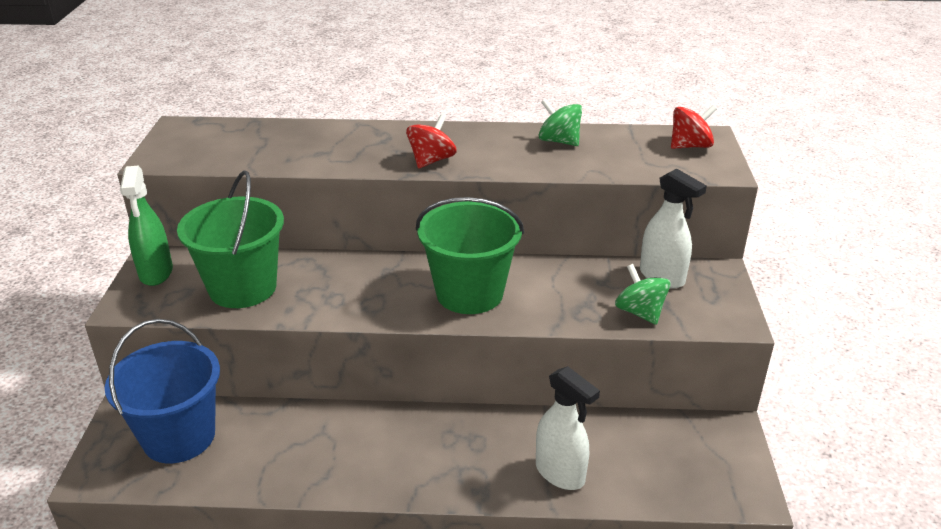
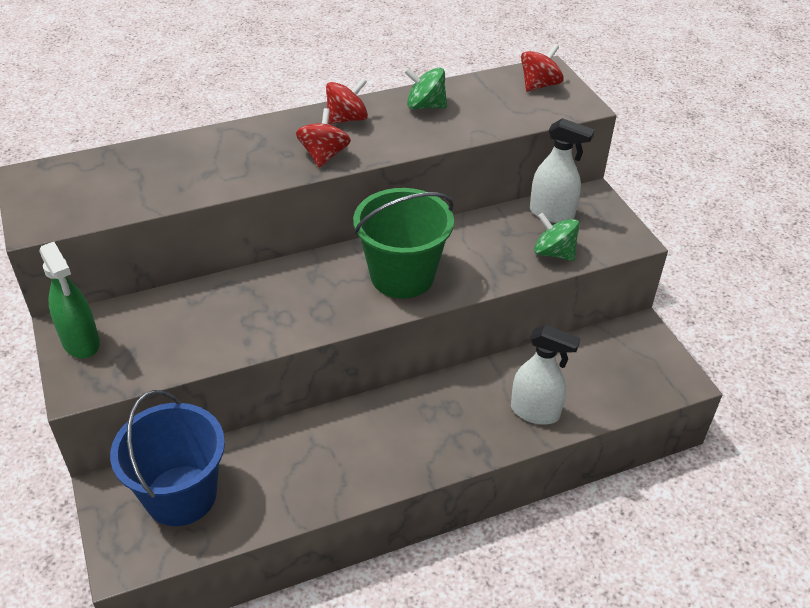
camera: 25 degrees left, 10 degrees up
(242, 288) = (185, 332): green bucket -> none
(476, 137) = (347, 119): none -> red spinning top

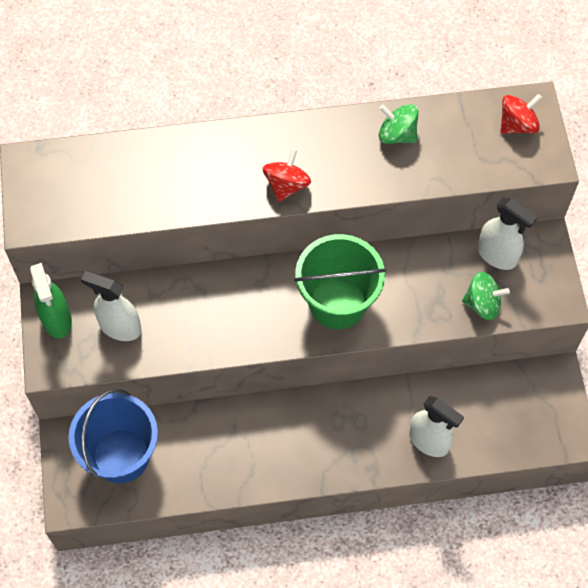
camera: 15 degrees right, 20 degrees up
(159, 337) = (120, 327): none -> white spray bottle
(347, 119) = (319, 139): red spinning top -> none
(554, 253) = (482, 304): green spinning top -> green spinning top turned 135 degrees clockwise

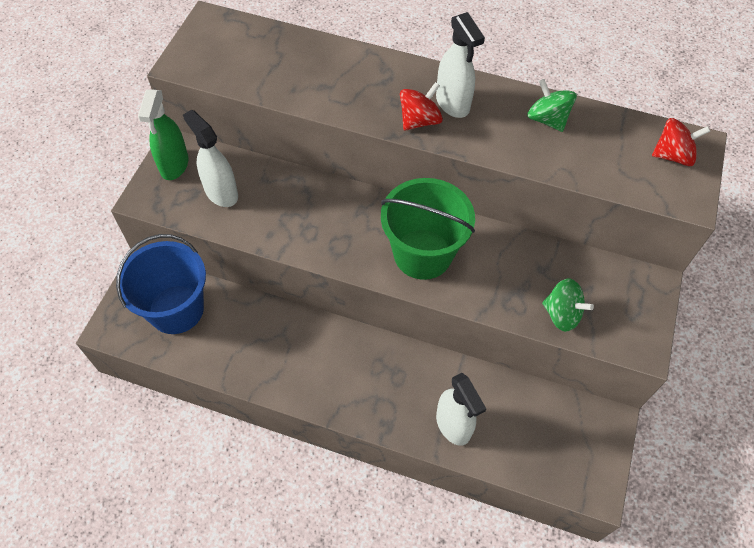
camera: 25 degrees right, 5 degrees down
(497, 255) = (598, 277): white spray bottle -> white spray bottle (452, 103)

